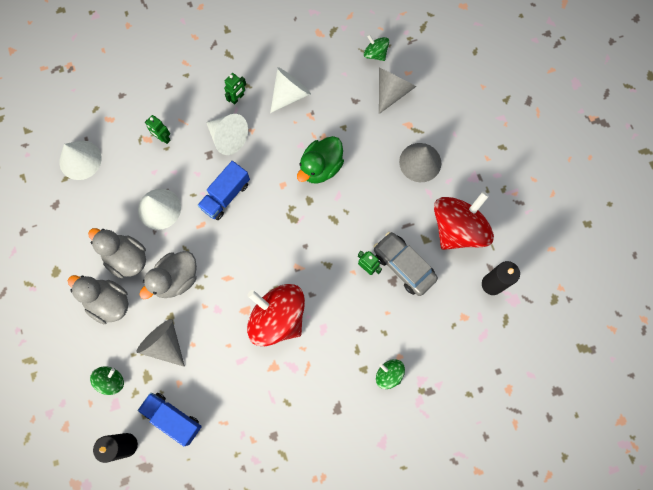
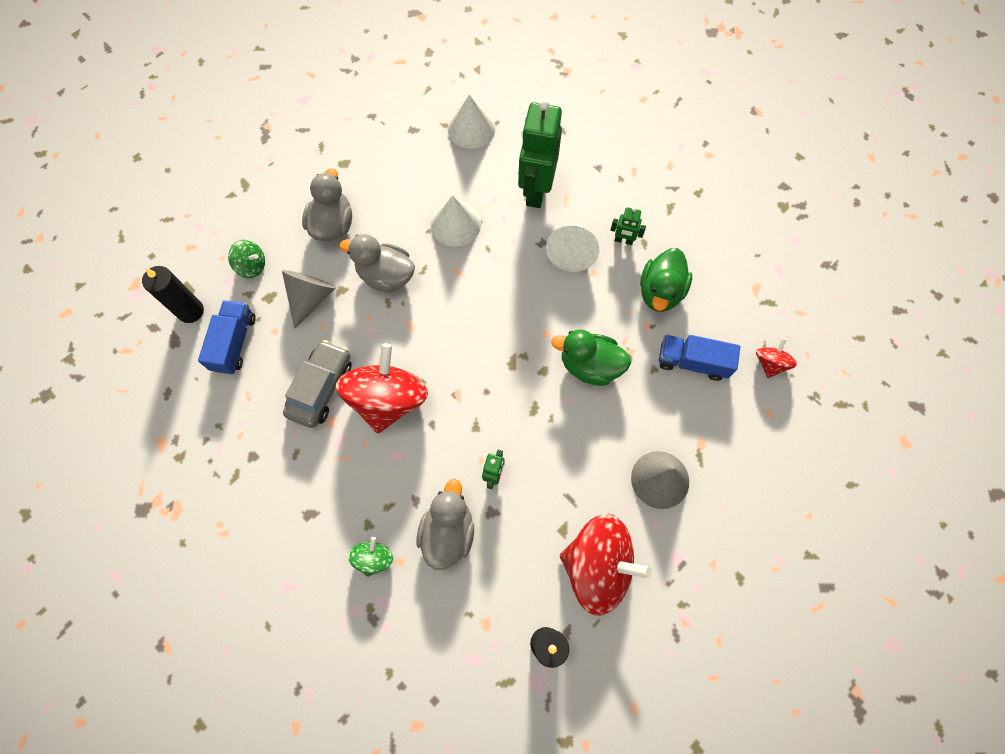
camera: 65 degrees right, 5 degrees down
(127, 258) = (387, 219): grey duck -> grey duck (448, 532)
(163, 138) = (536, 190): green robot -> green robot, size x2.26
(225, 196) = (503, 281): blue truck -> blue truck (692, 362)
(290, 94) = (660, 292): white cone -> green duck
(375, 54) = (770, 363): green spinning top -> red spinning top
(392, 91) = (733, 405): grey cone -> none
(403, 266) = (516, 517): grey car -> grey car (321, 388)

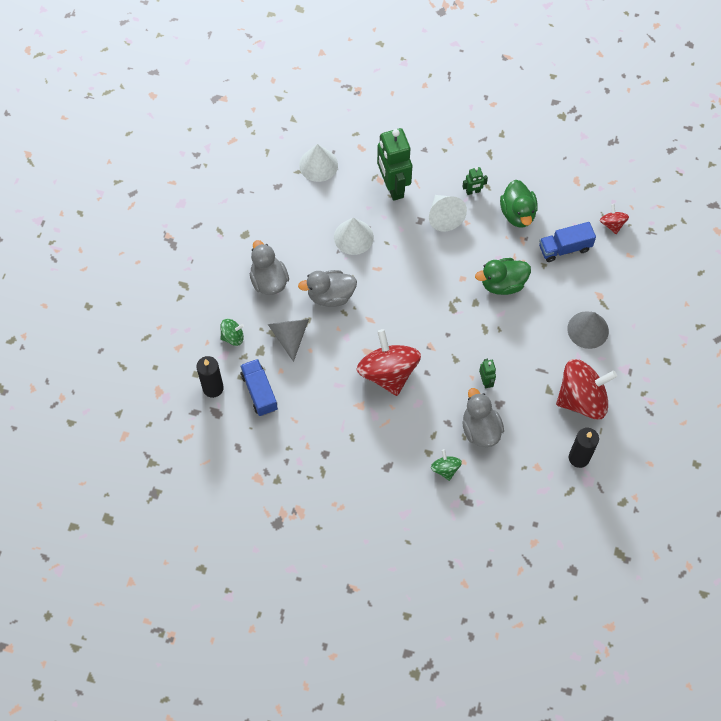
camera: 30 degrees left, 5 degrees down
(321, 388) = (339, 389): grey car -> none

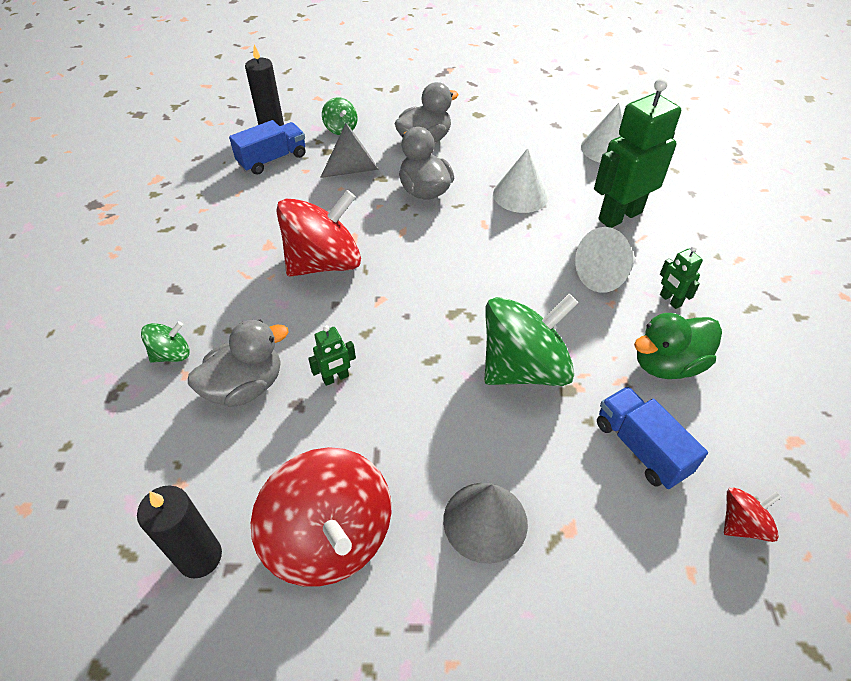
camera: 75 degrees right, 15 degrees down
(502, 284) = (524, 368): green duck -> green spinning top

